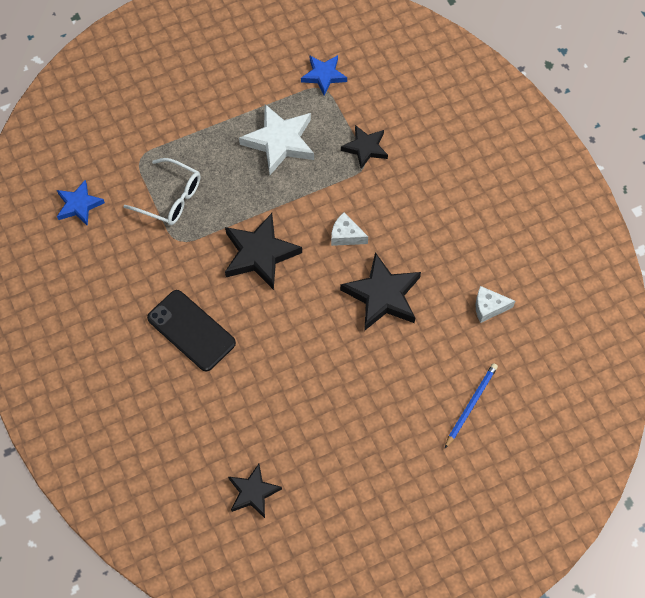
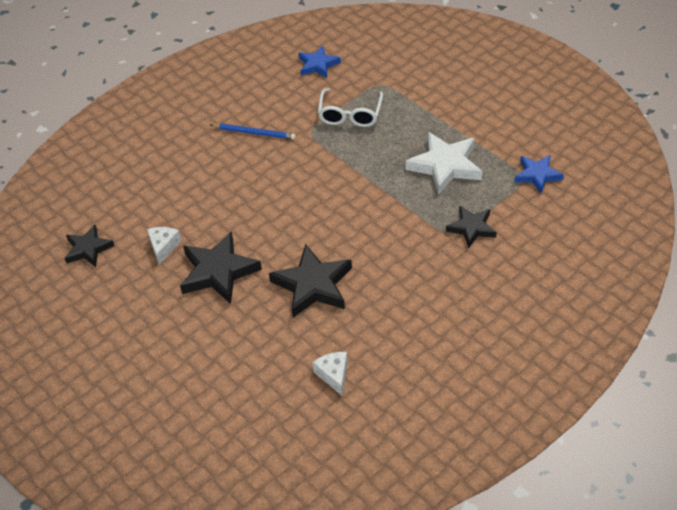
camera: 75 degrees right, 15 degrees down
(191, 330) = (227, 165): black phone -> none
(260, 254) = (320, 187): black star -> black star (218, 272)
(346, 235) = (366, 240): white cheese -> white cheese (163, 247)
(470, 405) = (218, 386): blue pencil -> blue pencil (254, 133)

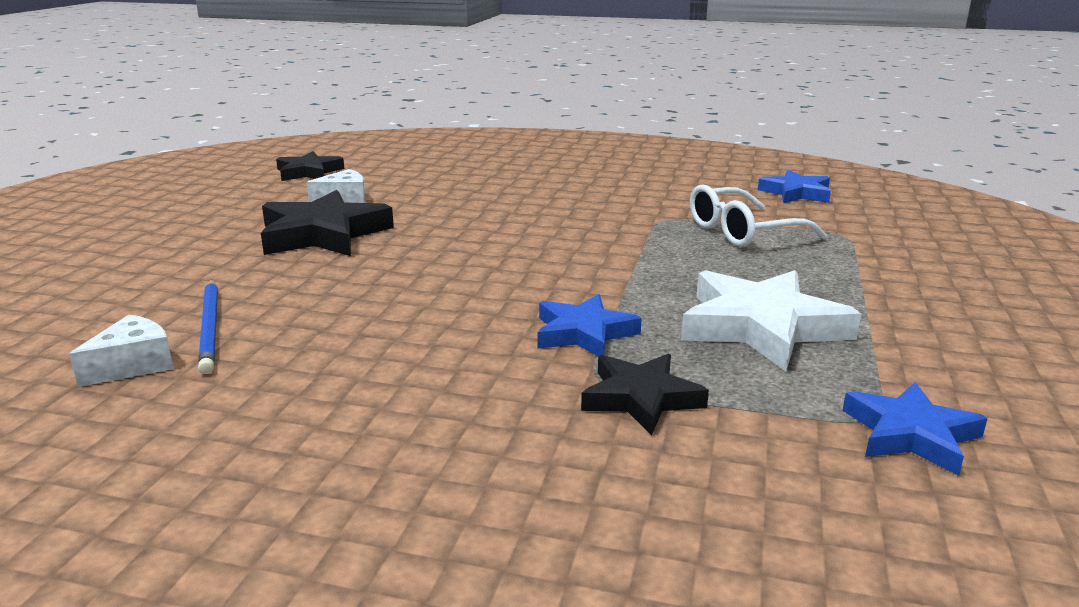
camera: 55 degrees right, 25 degrees down
(254, 133) = (608, 193): blue pencil -> blue pencil (210, 327)
(313, 285) = (345, 296): black star -> none
(411, 220) = (583, 333): none -> blue star

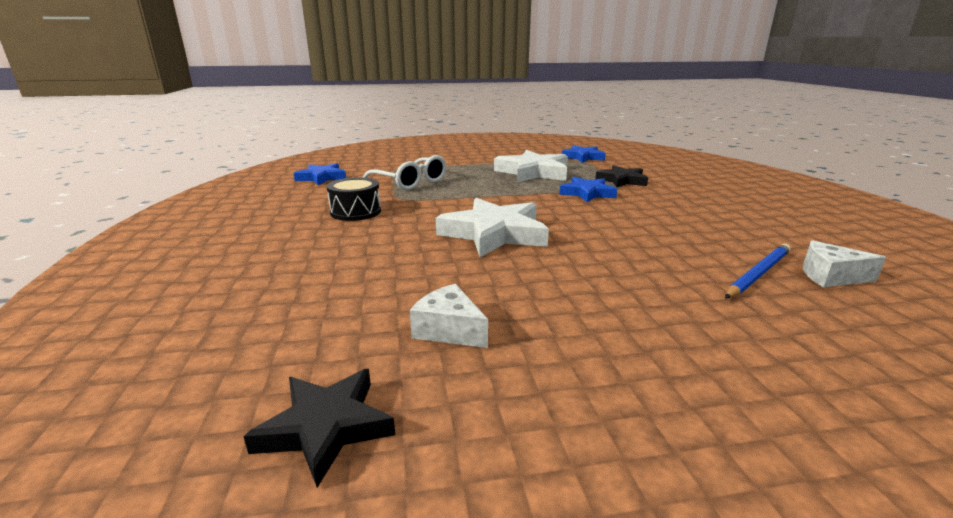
camera: 115 degrees left, 0 degrees up
(323, 234) = (562, 299): black star -> none
(488, 240) = (494, 233): none -> white star
(627, 197) = (356, 212): none -> black drum

